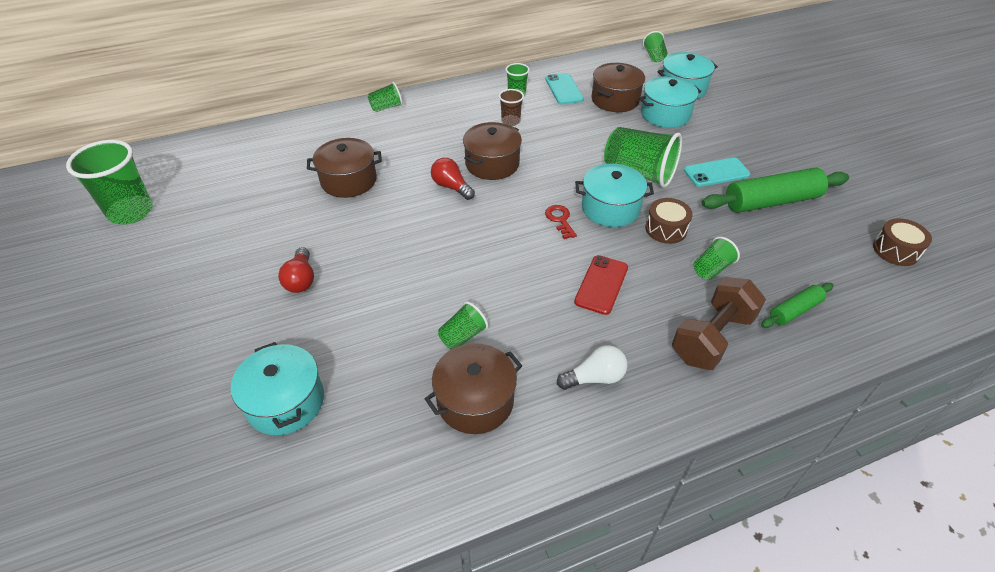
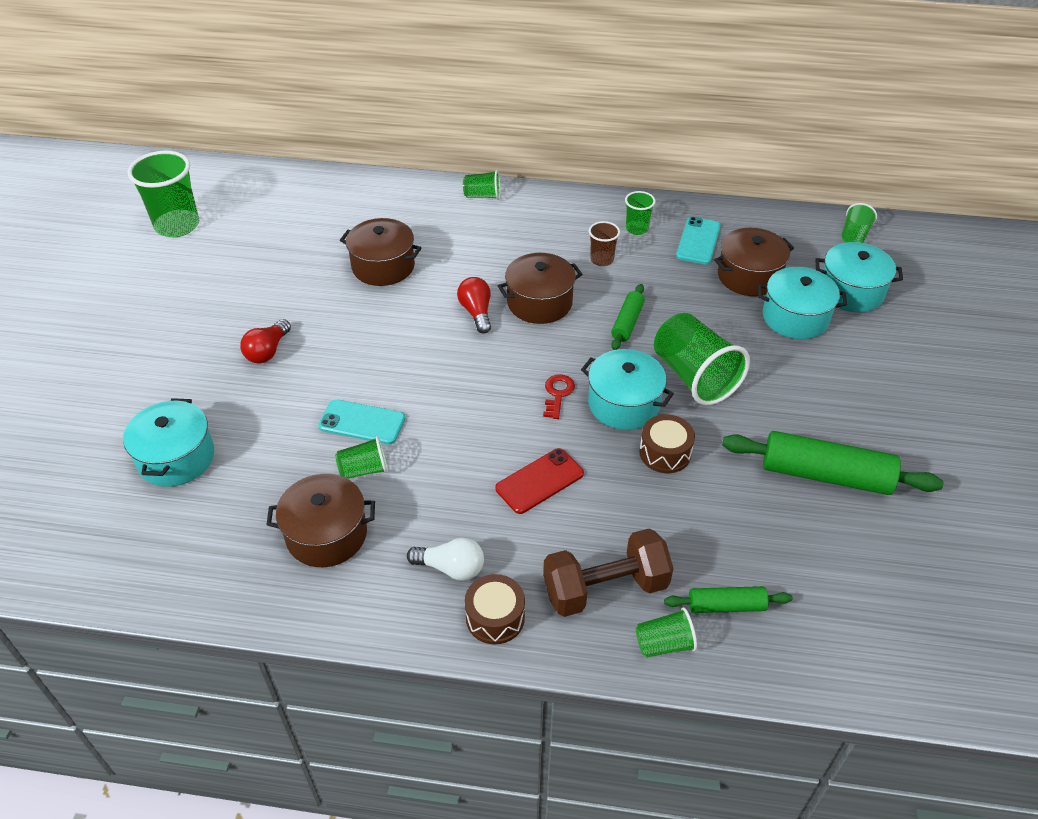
camera: 30 degrees right, 0 degrees up
(564, 155) = (627, 323): none -> green rolling pin
(711, 269) = (675, 518): green cup -> green cup (664, 644)
(716, 173) = (789, 413): turquoise phone -> turquoise phone (362, 422)
(895, 250) = (928, 600): brown drum -> brown drum (495, 617)

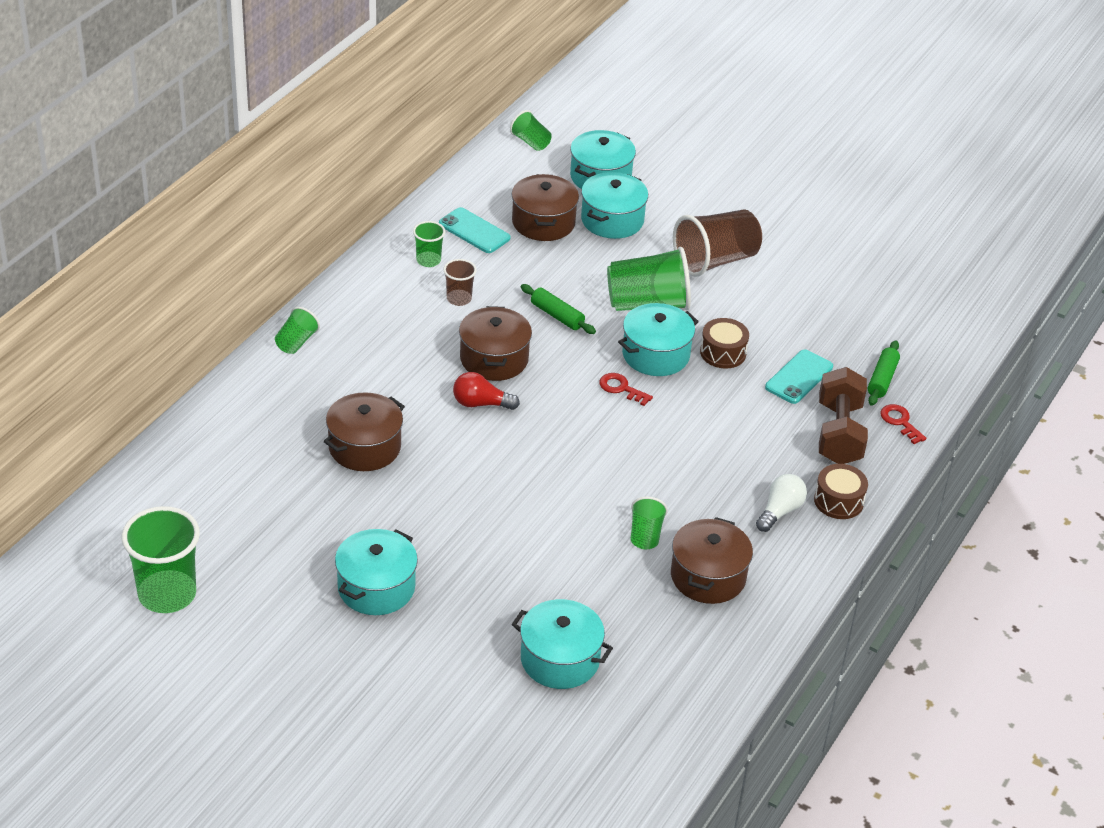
camera: 70 degrees left, 5 degrees down
(224, 322) = (376, 587): none -> turquoise pot
(268, 351) = (444, 563): red light bulb -> none
(362, 422) = (585, 521): turquoise phone -> turquoise phone (799, 377)
(539, 481) = (715, 432): red phone -> none
(664, 644) = (900, 422): green cup -> red key
(803, 407) = (715, 261): none -> brown cup
(825, 475) = (789, 280): green rolling pin -> none

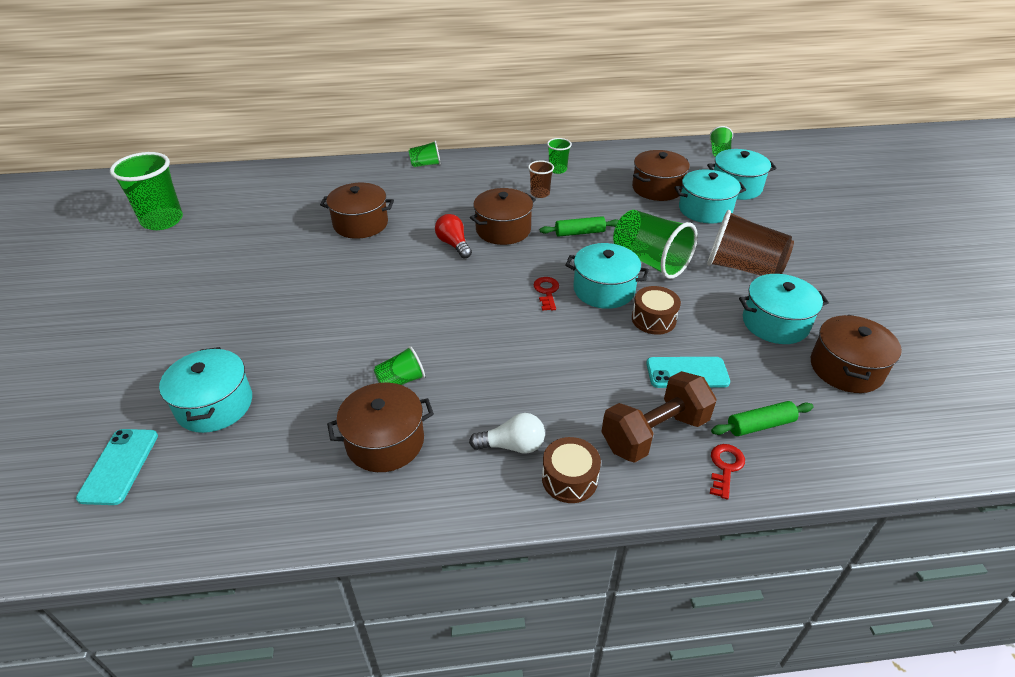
camera: 55 degrees right, 0 degrees up
(376, 587) = (229, 287): turquoise pot -> turquoise pot (775, 323)
(474, 231) = (608, 171): turquoise phone -> turquoise phone (119, 466)
(557, 316) = (579, 233): green rolling pin -> green rolling pin turned 75 degrees clockwise
(875, 299) = (846, 368): none -> brown pot

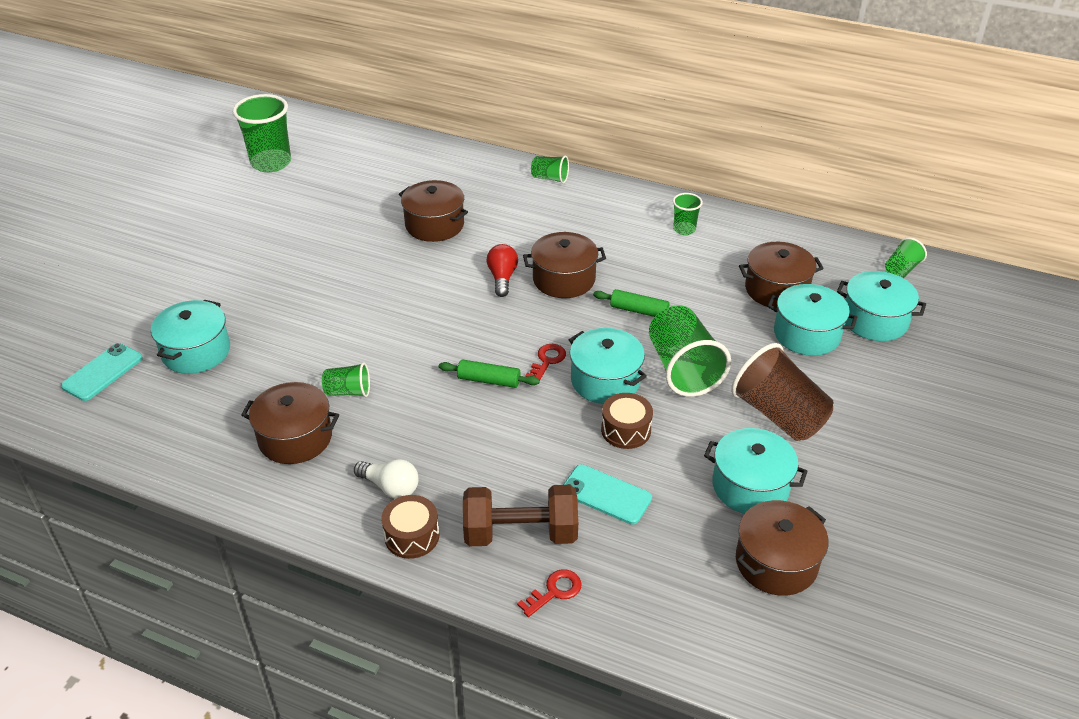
camera: 30 degrees right, 0 degrees up
(540, 193) = (638, 251): brown cup -> none
(760, 425) = (626, 572): green rolling pin -> green rolling pin (489, 380)

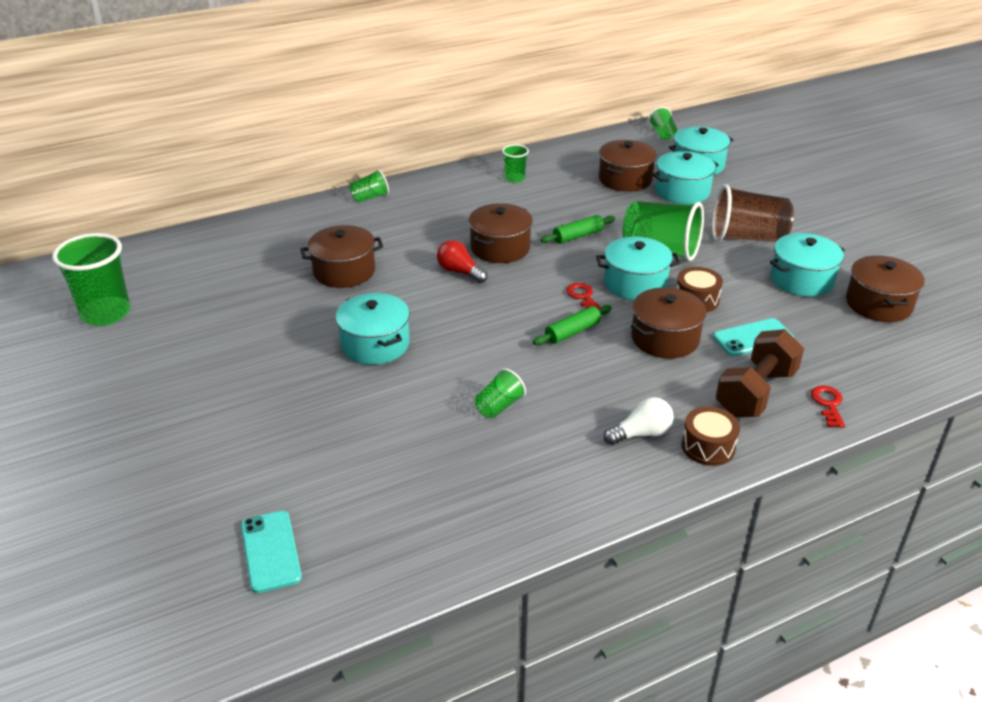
camera: 50 degrees left, 5 degrees down
(196, 351) = (326, 474): turquoise pot -> turquoise pot (375, 344)
(295, 438) = (523, 461): brown pot -> brown pot (665, 338)

